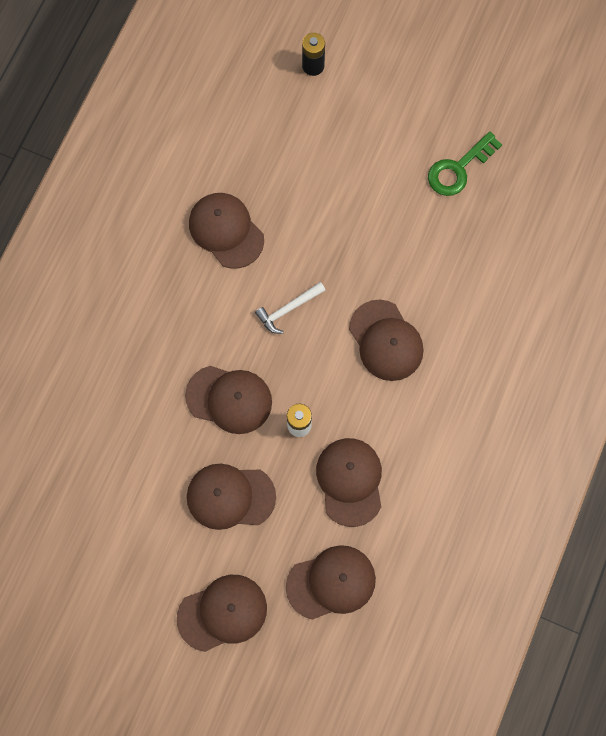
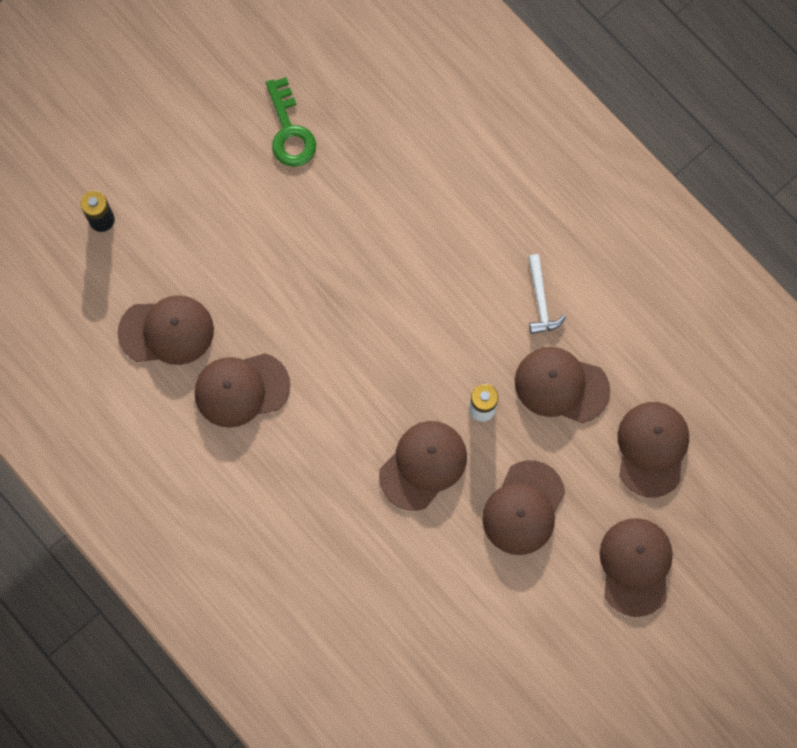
camera: 65 degrees left, 0 degrees up
(288, 309) = (356, 365): white hammer -> white hammer (540, 301)
(386, 340) = (435, 285): brown cap -> brown cap (166, 331)

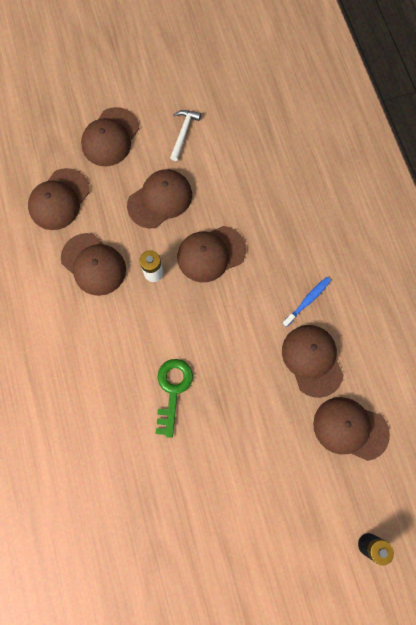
camera: 155 degrees left, 0 degrees up
(241, 389) = (312, 360): brown cap -> brown cap turned 120 degrees counterclockwise
(277, 459) = (307, 301): none -> blue toothbrush
(289, 131) = (191, 551): green key -> green key (172, 390)
(540, 301) = (75, 327): white hammer -> white hammer (183, 133)

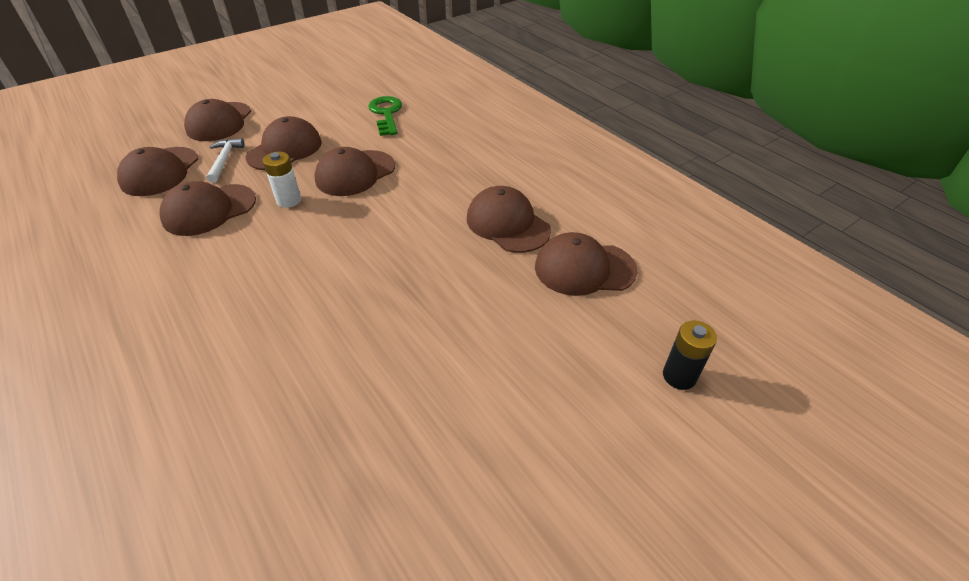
camera: 20 degrees left, 30 degrees down
(93, 264) = (209, 210): brown cap -> brown cap turned 120 degrees clockwise
(172, 390) = (339, 293): green key -> green key (386, 114)
(183, 133) = (301, 106): white hammer -> white hammer (224, 160)
(307, 301) = (479, 182): blue toothbrush -> none

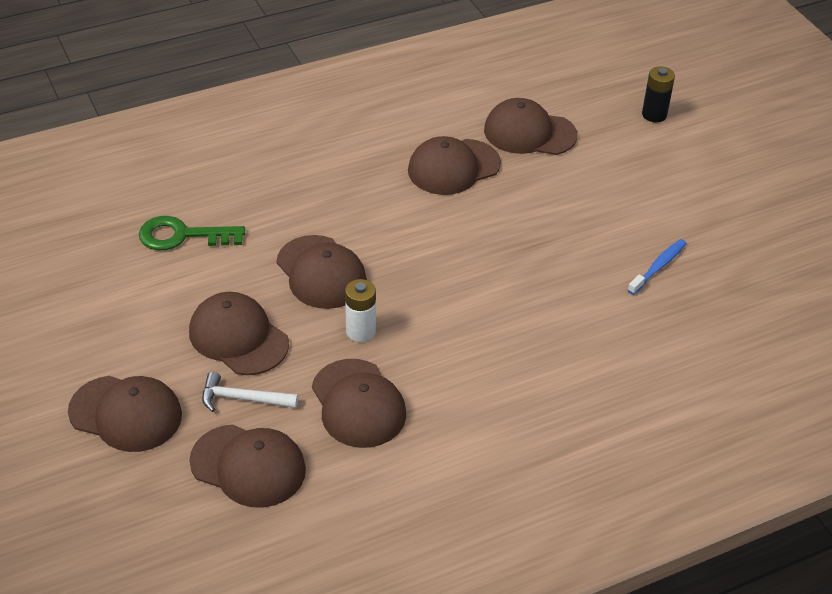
camera: 80 degrees left, 0 degrees up
(389, 399) = (658, 267): none -> blue toothbrush
(584, 268) = (529, 133): brown cap -> brown cap turned 90 degrees clockwise

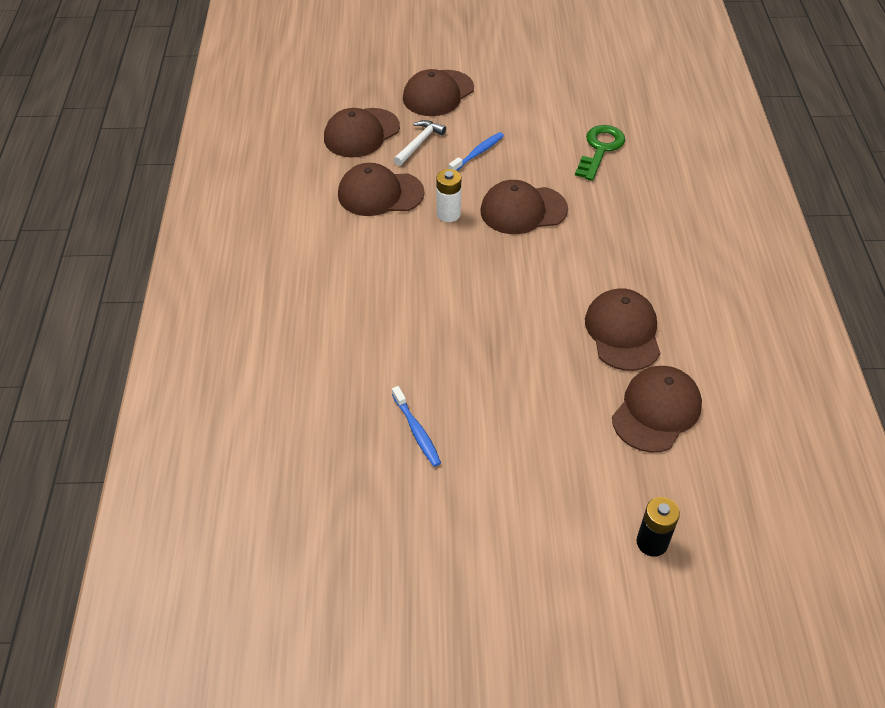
camera: 115 degrees right, 5 degrees up
(238, 337) = (477, 153): brown cap -> blue toothbrush

